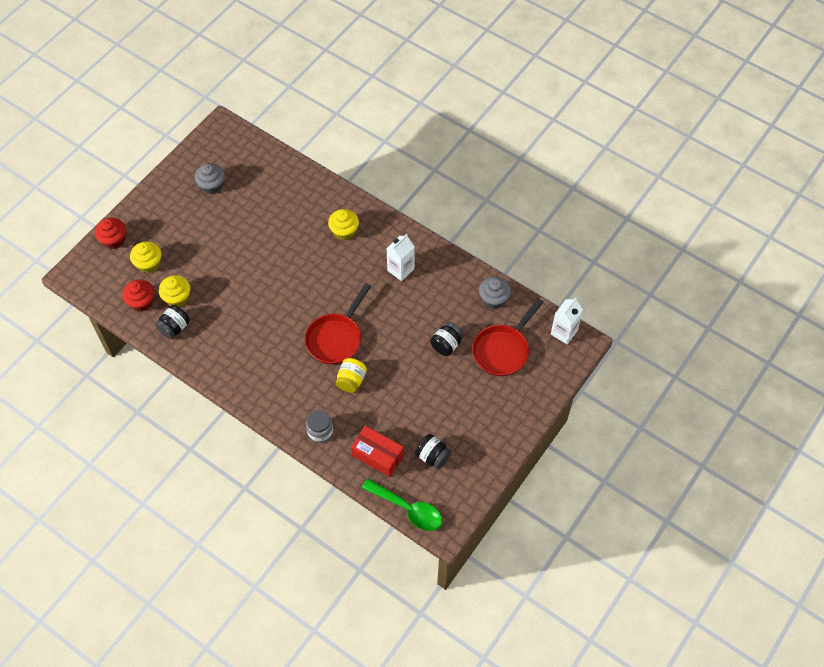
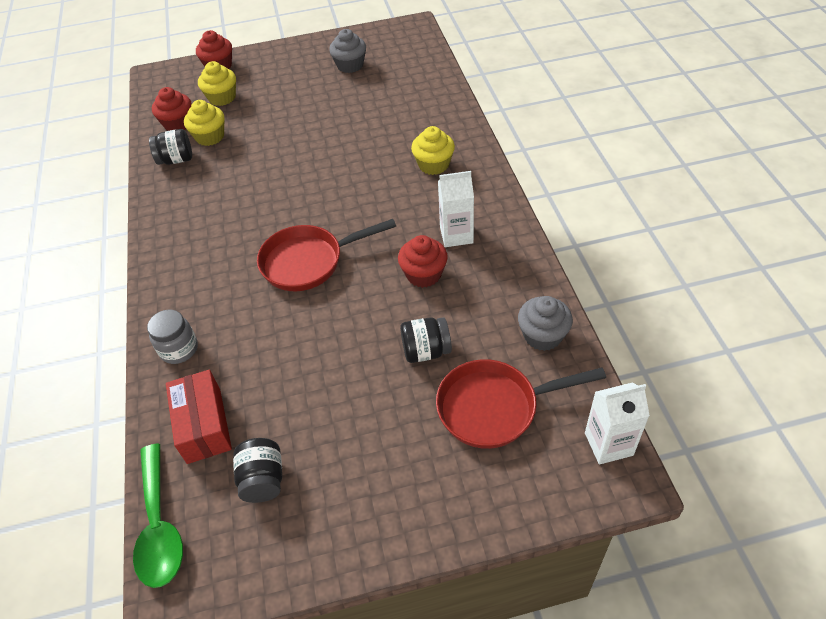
camera: 45 degrees right, 10 degrees down
(351, 380) = (273, 317): yellow jar -> none
(405, 304) = (423, 274): none -> red cupcake

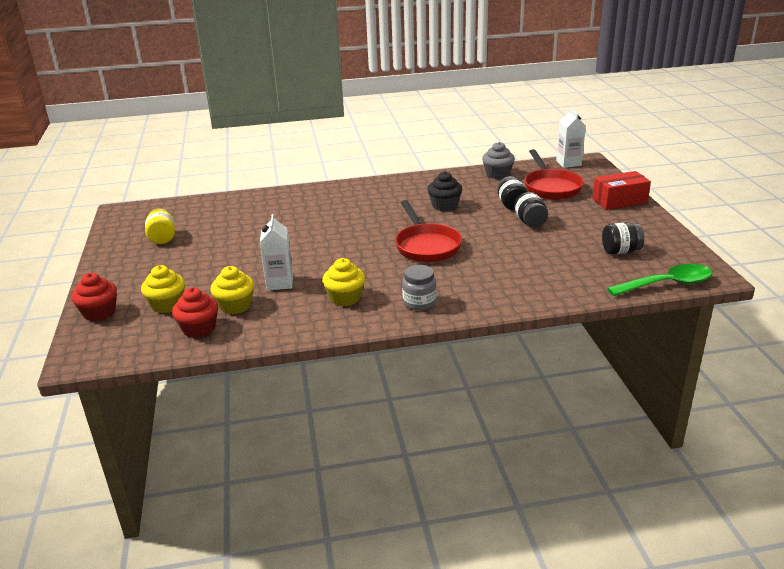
camera: 90 degrees left, 20 degrees down
(176, 160) = (265, 322): black jar -> black jar (530, 222)
(179, 349) = (517, 293): grey jar -> grey jar (419, 303)
(204, 425) = (585, 276): red box -> red box (619, 201)
(350, 65) = (162, 238): grey cupcake -> yellow jar
(423, 274) = (444, 205): red cupcake -> black cupcake
(433, 165) = (328, 202): yellow cupcake -> yellow cupcake (345, 298)
(456, 235) = (408, 195): white carton -> white carton (280, 283)

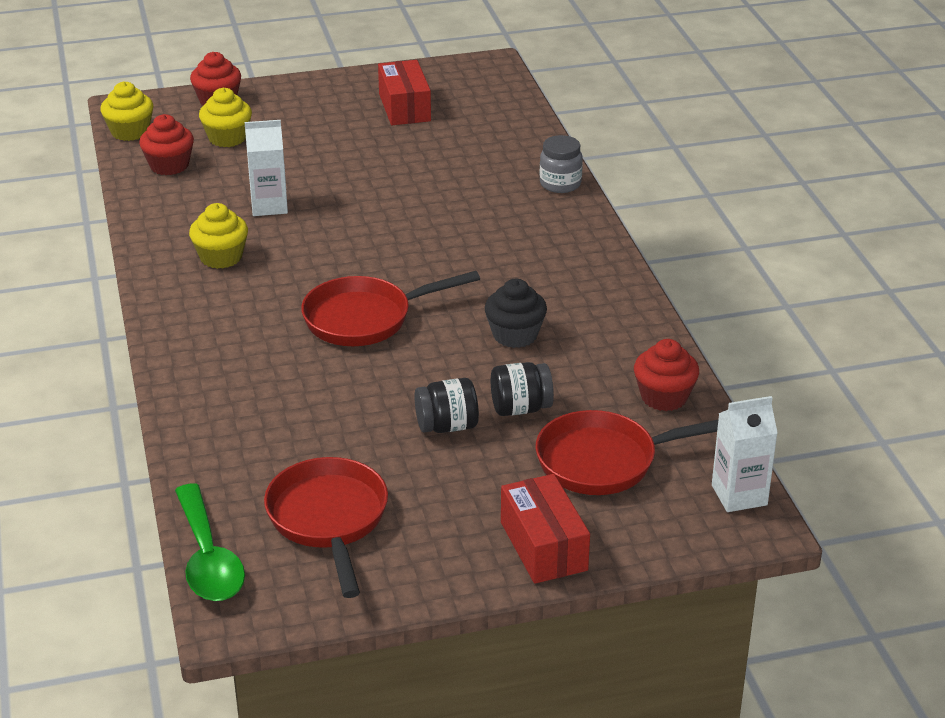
camera: 85 degrees right, 5 degrees up
(162, 238) = (404, 107): yellow jar -> red box
(235, 306) = (216, 182): yellow cupcake -> yellow cupcake (130, 132)
(419, 303) = (197, 316): grey jar -> grey jar (560, 184)
(497, 174) = (664, 397): grey cupcake -> red cupcake
(620, 251) = (329, 520): black jar -> red pan

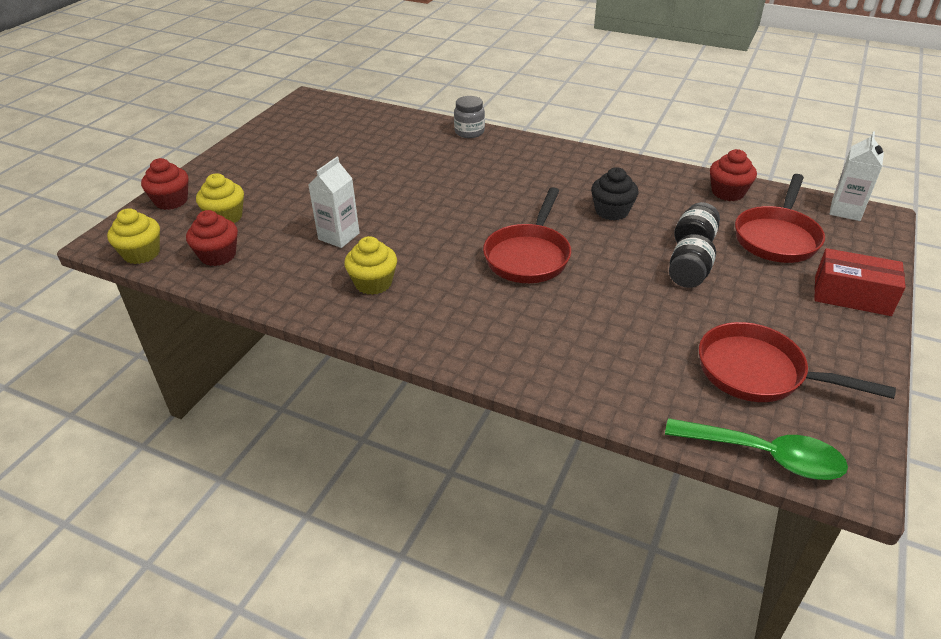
camera: 50 degrees left, 5 degrees up
(404, 107) = (305, 142): red box -> none

